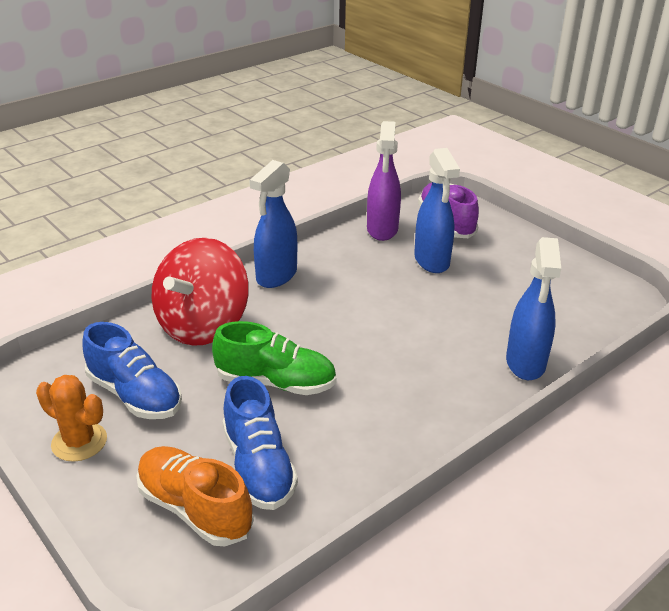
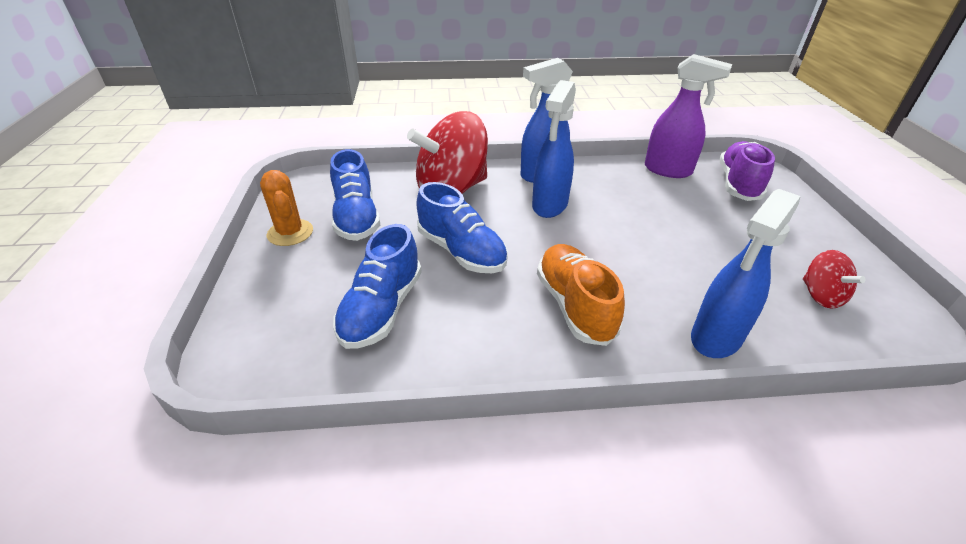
camera: 35 degrees right, 5 degrees up
(194, 509) = (305, 317): orange shoe -> orange shoe (574, 305)
(276, 382) = (461, 251): green shoe -> blue shoe
(382, 230) = (668, 170): purple spray bottle -> purple spray bottle turned 105 degrees counterclockwise
(432, 261) = (694, 209): blue spray bottle -> blue spray bottle (549, 205)
(565, 299) = (821, 295): none -> red spinning top

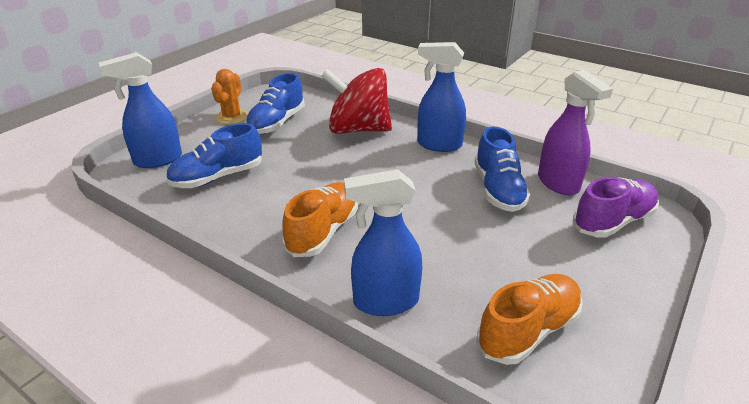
camera: 40 degrees right, 5 degrees down
(461, 251) = (305, 168): blue shoe -> blue shoe (498, 190)
(549, 205) = (409, 167): blue spray bottle -> blue spray bottle (157, 160)
(821, 295) = (528, 330): red spinning top -> orange shoe

